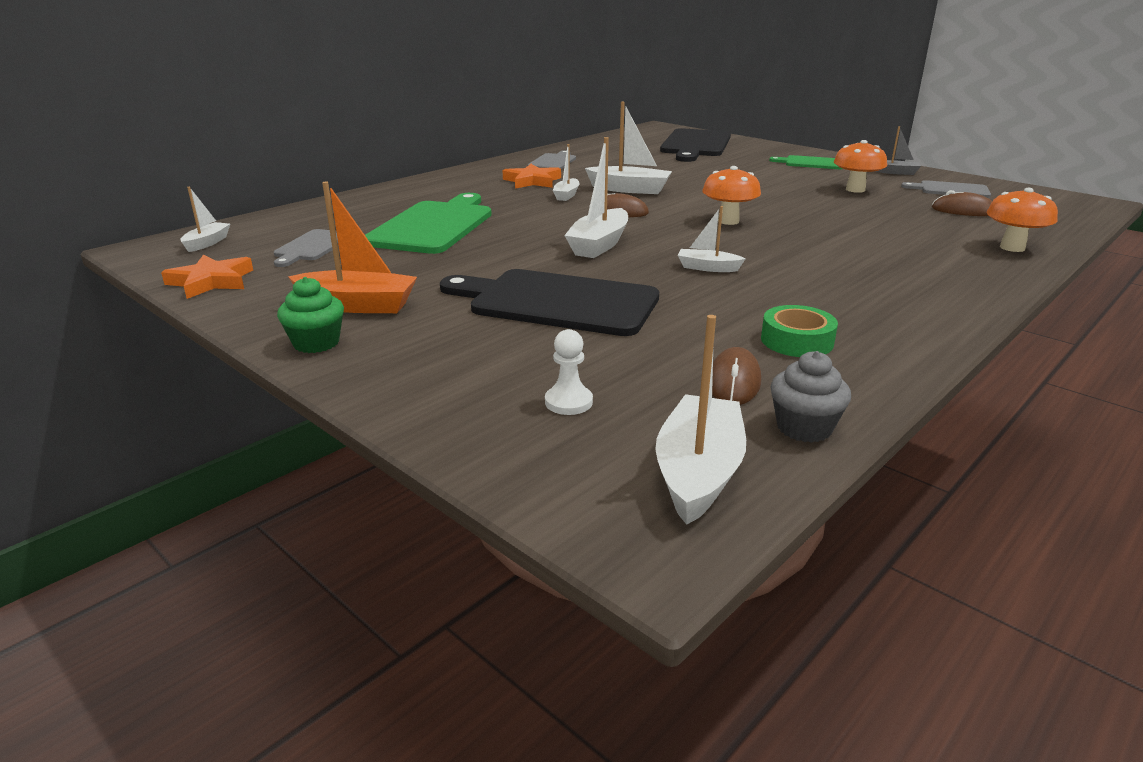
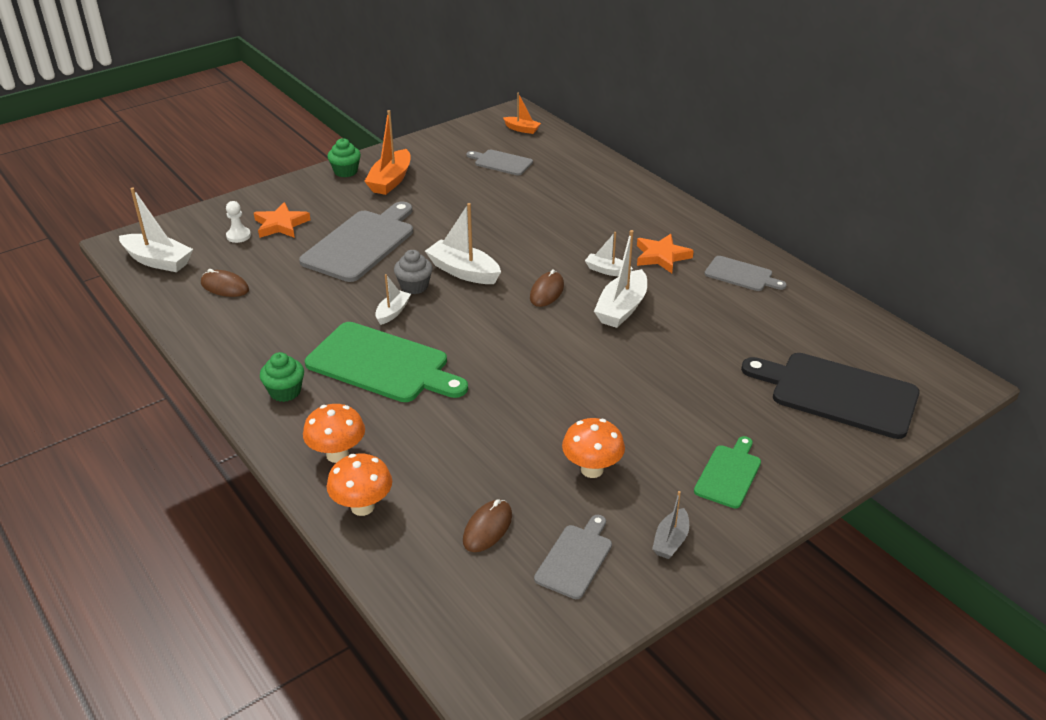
camera: 100 degrees right, 10 degrees up
(207, 243) = (522, 129): white boat -> orange boat
(211, 281) = (449, 137): orange star -> orange star (281, 225)
(434, 226) = (534, 205): green cutting board -> green cutting board (382, 364)
(557, 302) = (361, 243): black cutting board -> grey cutting board
(728, 221) = (502, 347): orange mushroom -> orange mushroom (337, 455)
(797, 341) = (256, 320): green tape -> none
(804, 428) = (169, 297): grey cupcake -> grey cupcake (414, 286)
(912, 300) = (285, 392): none -> green cupcake

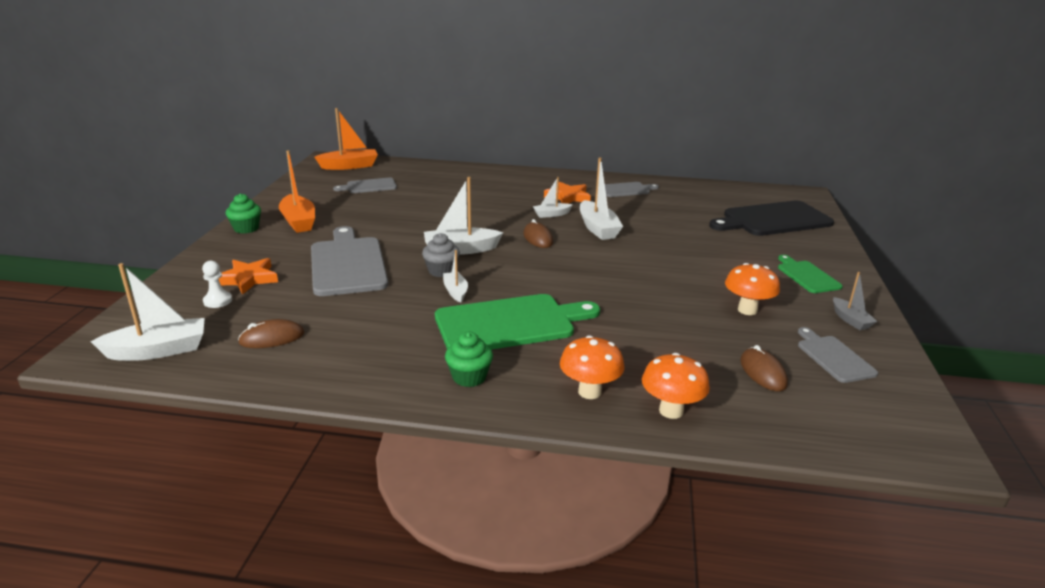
camera: 45 degrees left, 10 degrees down
(522, 129) = (349, 166): orange boat -> orange boat, size x1.74

